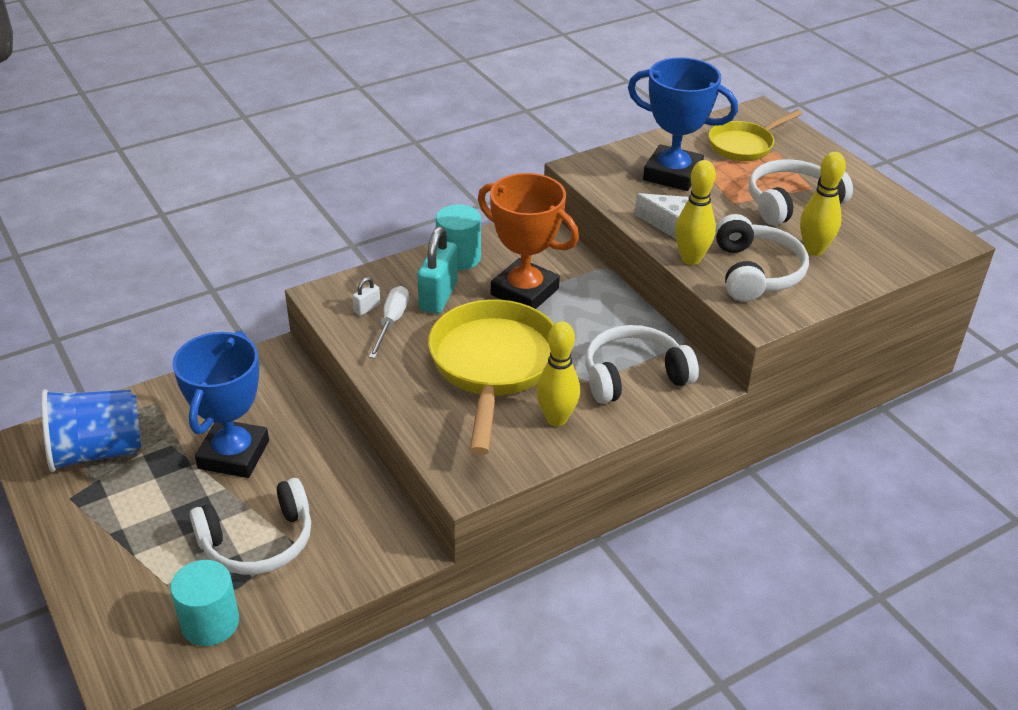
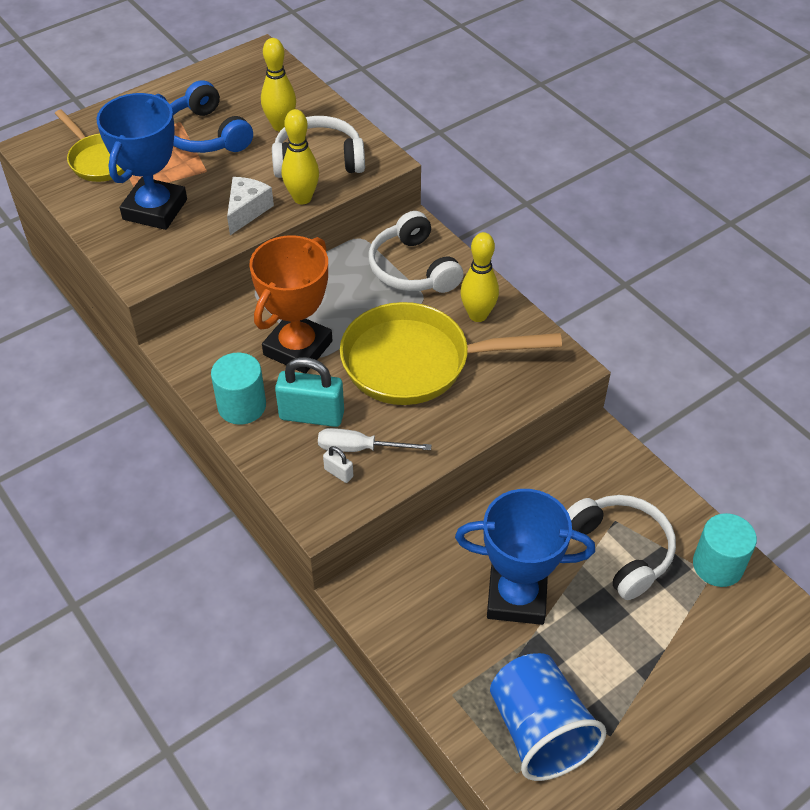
camera: 95 degrees left, 10 degrees up
(791, 203) = (206, 135): white headphones -> blue headphones

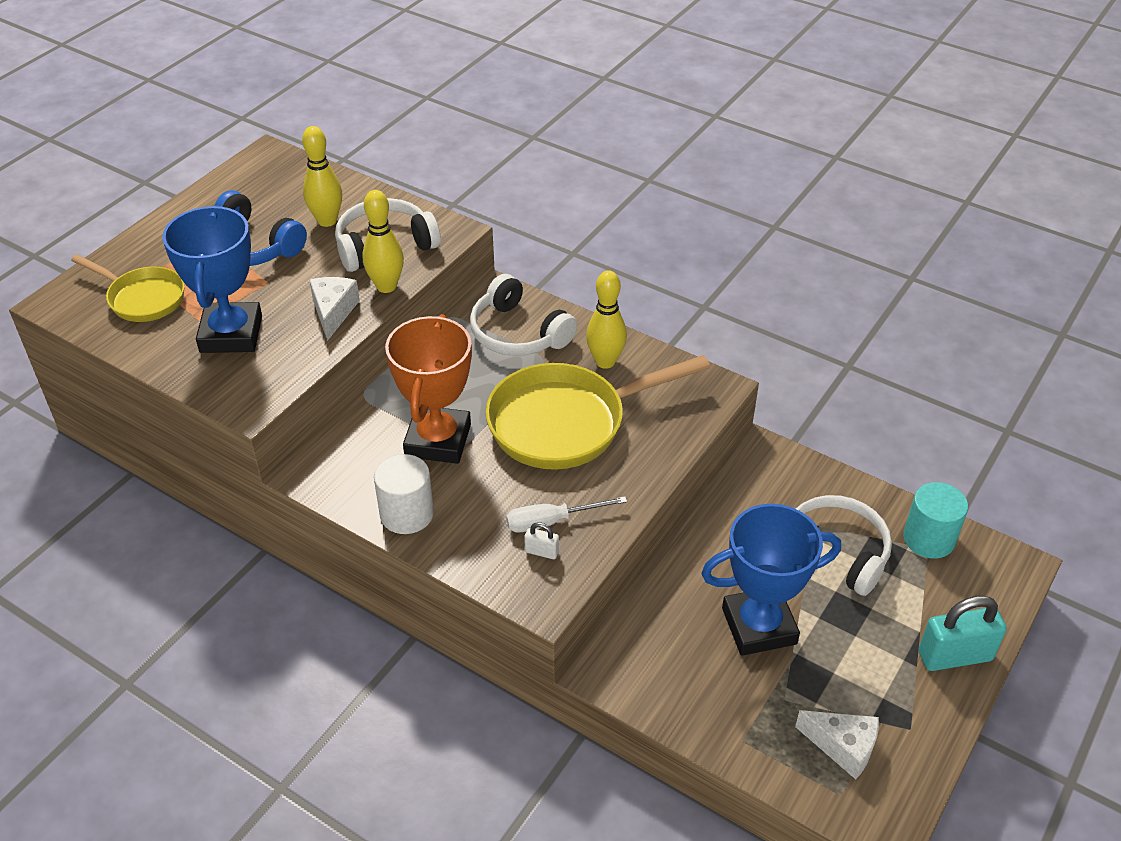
camera: 20 degrees left, 5 degrees down
(242, 406) = (407, 514): turquoise cylinder -> white cylinder
(311, 415) = (485, 503): turquoise padlock -> turquoise padlock (955, 656)
(539, 731) = (843, 747): blue cup -> white cheese

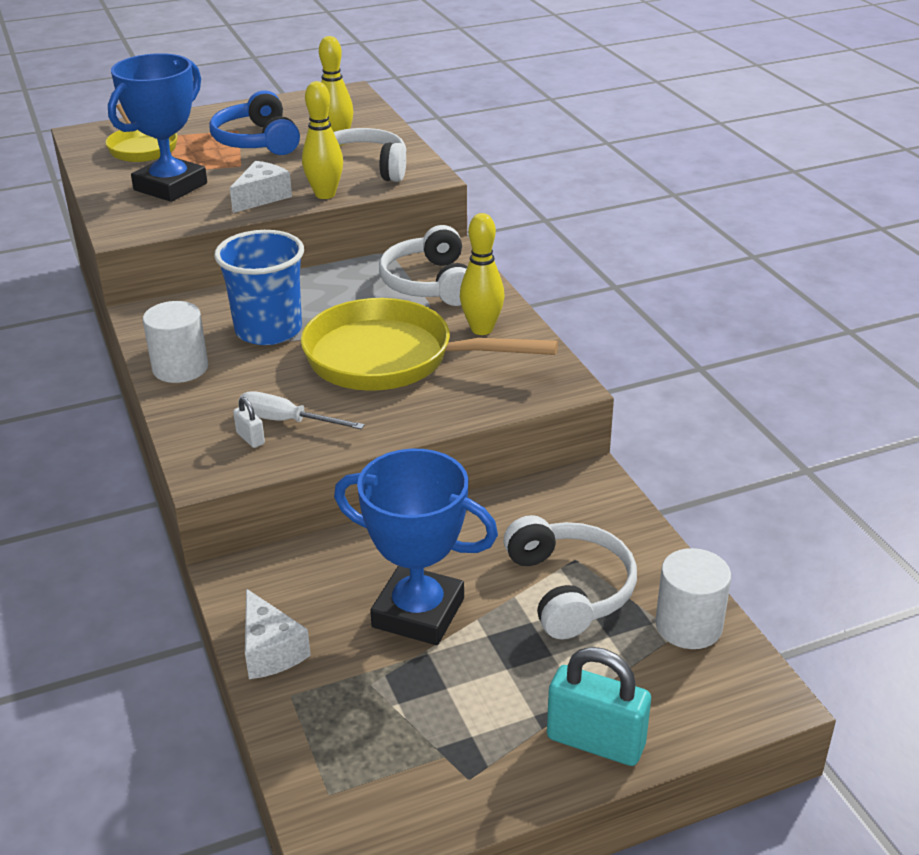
camera: 35 degrees right, 10 degrees down
(438, 440) = (268, 330): orange trophy -> blue cup
(843, 747) = (379, 755): white cheese -> white cheese (270, 650)
(929, 539) = (688, 625): turquoise cylinder -> white cylinder

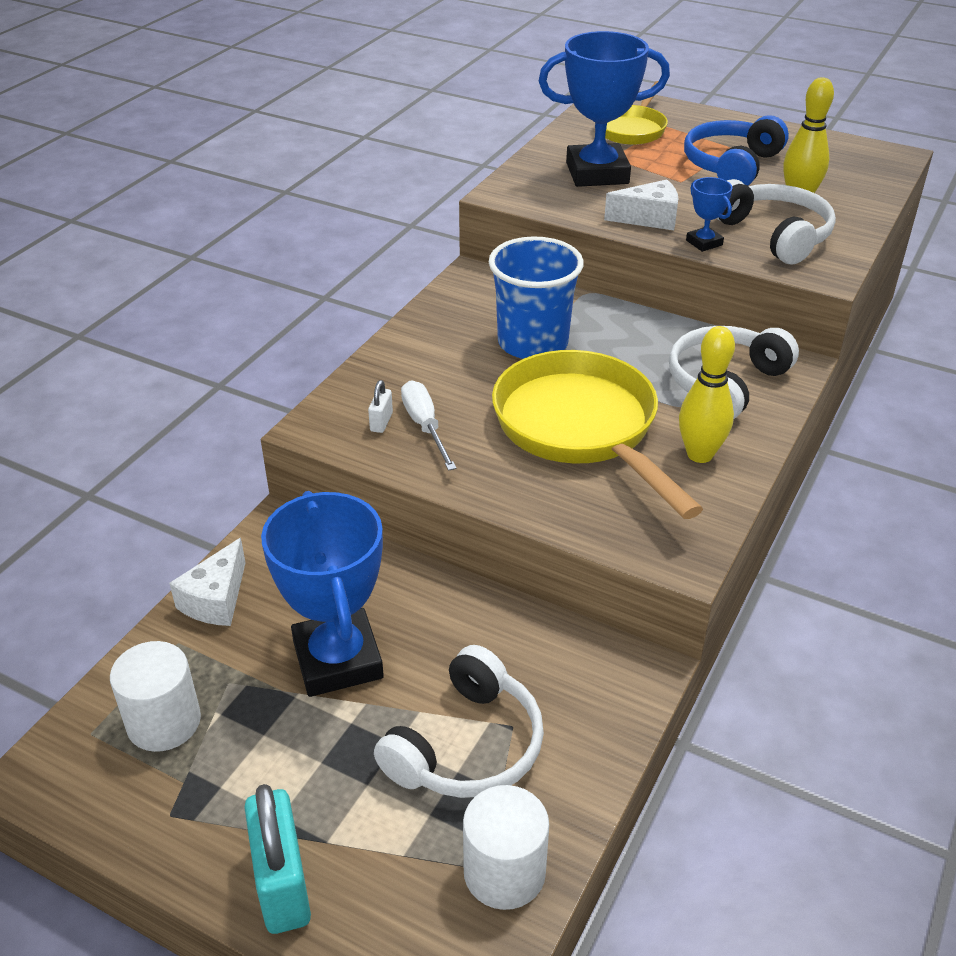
camera: 50 degrees right, 5 degrees up
(180, 368) = (427, 334): white cylinder -> white cylinder (164, 722)
(325, 194) = (704, 243): yellow bowling pin -> blue trophy

